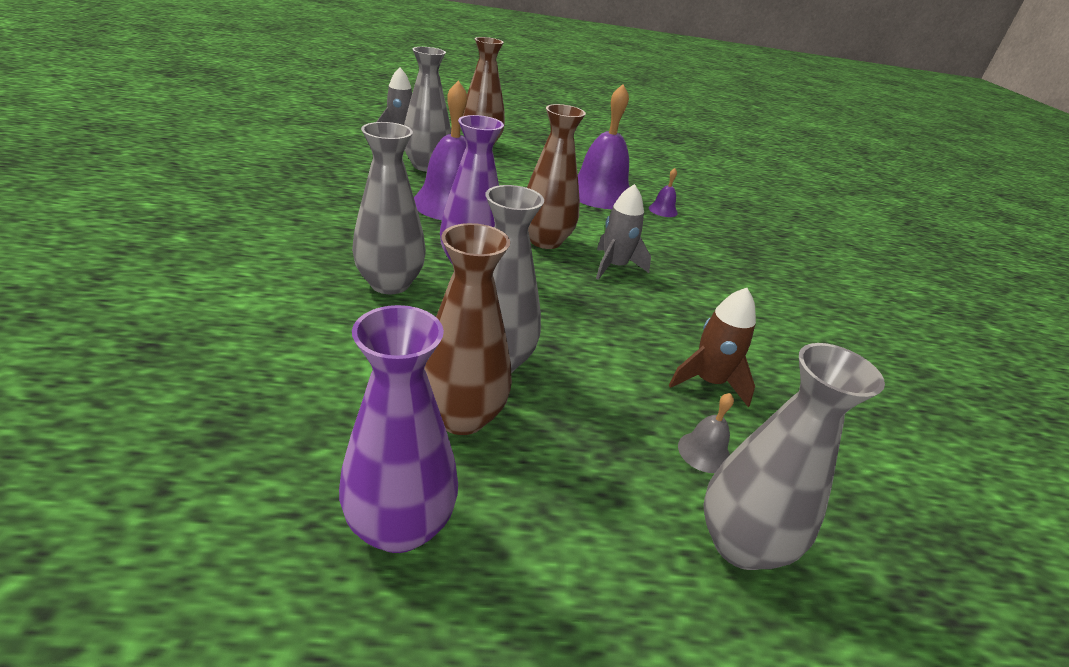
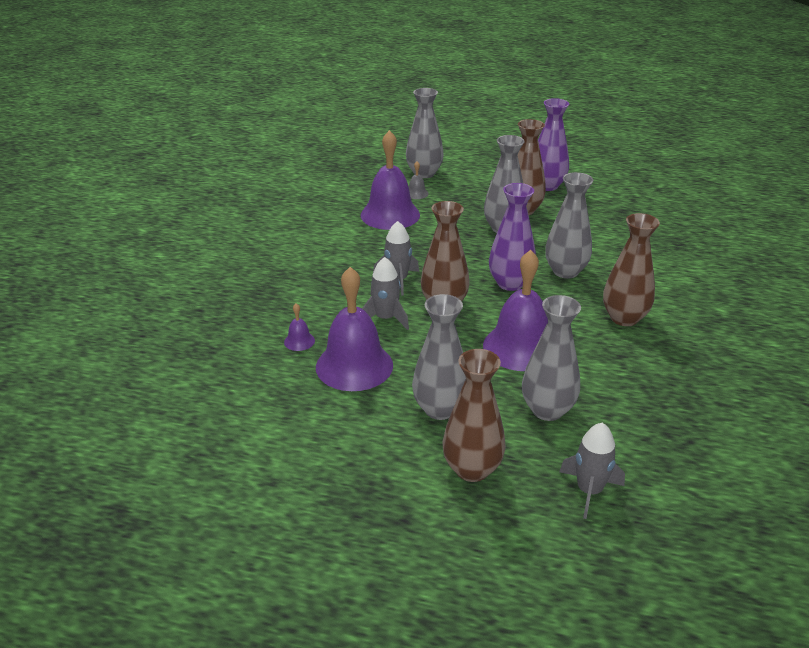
camera: 160 degrees left, 0 degrees up
(325, 228) = (624, 318): none -> brown vase
(514, 169) = (440, 409): none -> grey vase
(599, 227) = (385, 318): none -> grey rocket
(708, 382) = (390, 215): brown rocket -> purple bell

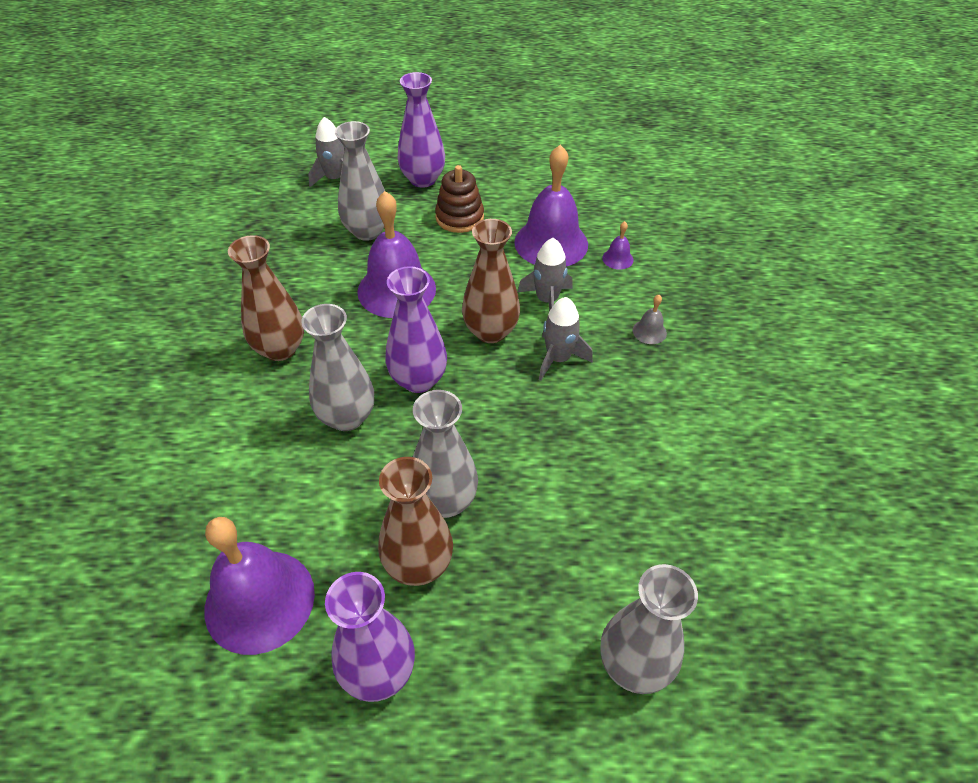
camera: 165 degrees right, 15 degrees up
(390, 215) = (632, 500): purple bell -> purple bell (259, 600)
(416, 193) = (617, 579): grey bell -> grey bell (649, 331)
(440, 409) = (459, 217): grey vase -> brown stacking toy
(472, 469) = (423, 179): brown vase -> purple vase

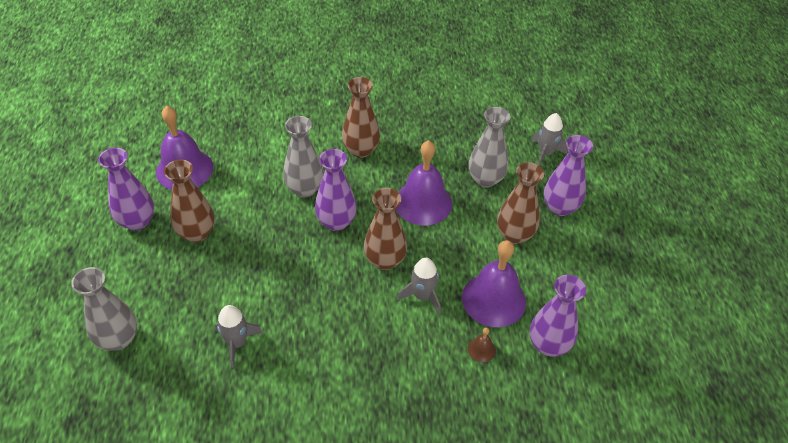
camera: 85 degrees right, 0 degrees up
(444, 501) = (239, 242): grey vase -> none
(459, 217) = (514, 235): brown stacking toy -> brown vase
(558, 359) = (359, 303): grey rocket -> grey rocket (237, 343)
(607, 211) = (548, 345): none -> purple vase
(617, 259) = (481, 349): purple bell -> brown bell
(649, 331) = (393, 368): grey bell -> none

